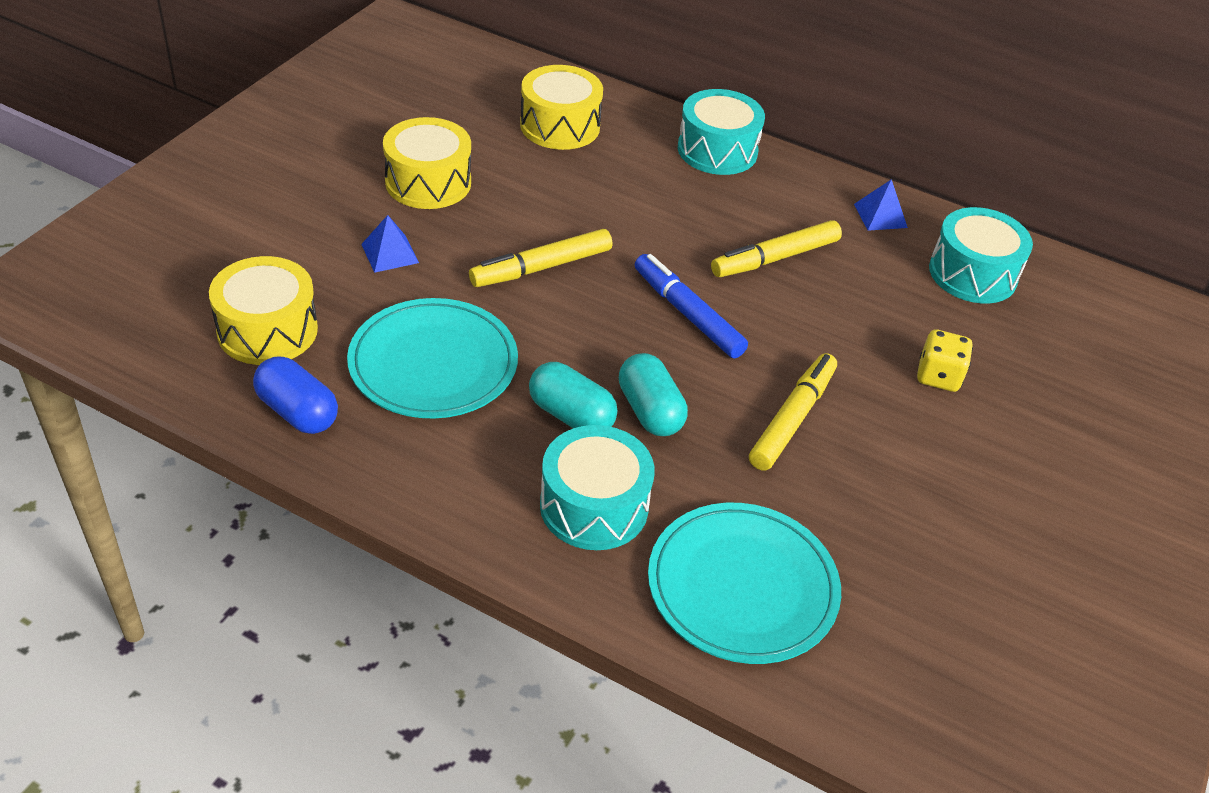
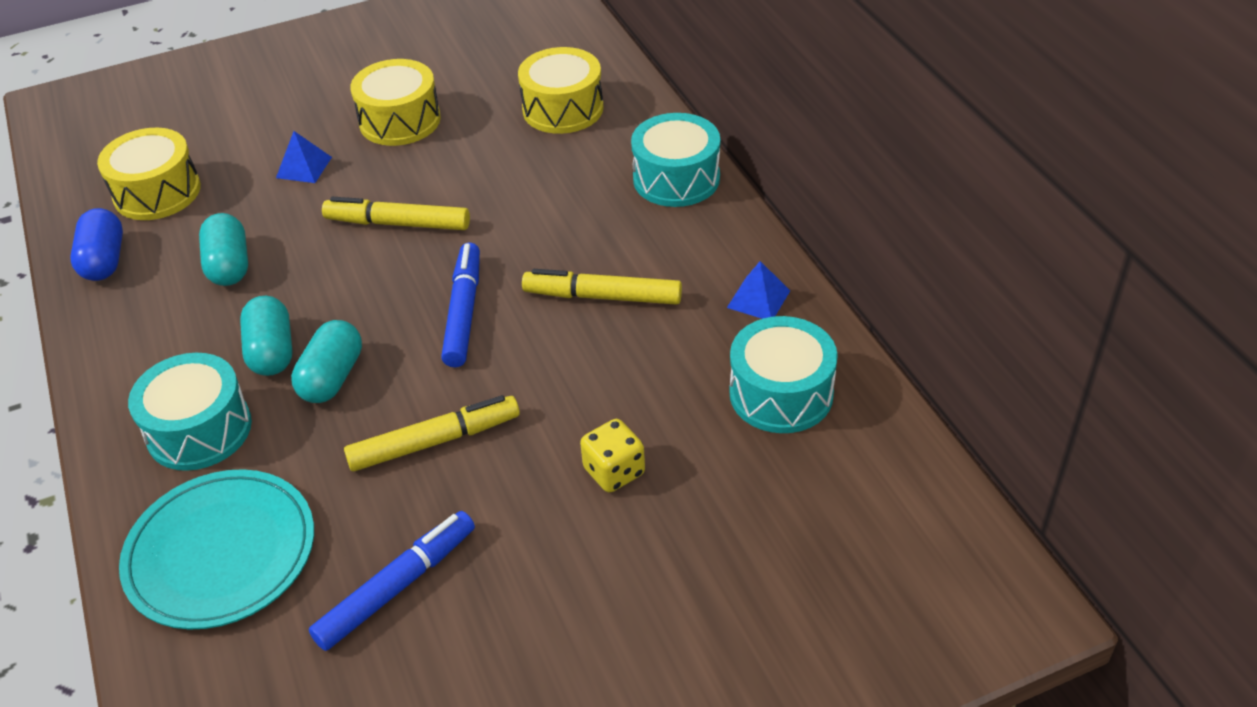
camera: 45 degrees right, 0 degrees up
(433, 363) = (229, 265): turquoise plate -> turquoise capsule
(902, 533) = (397, 587): none -> blue marker

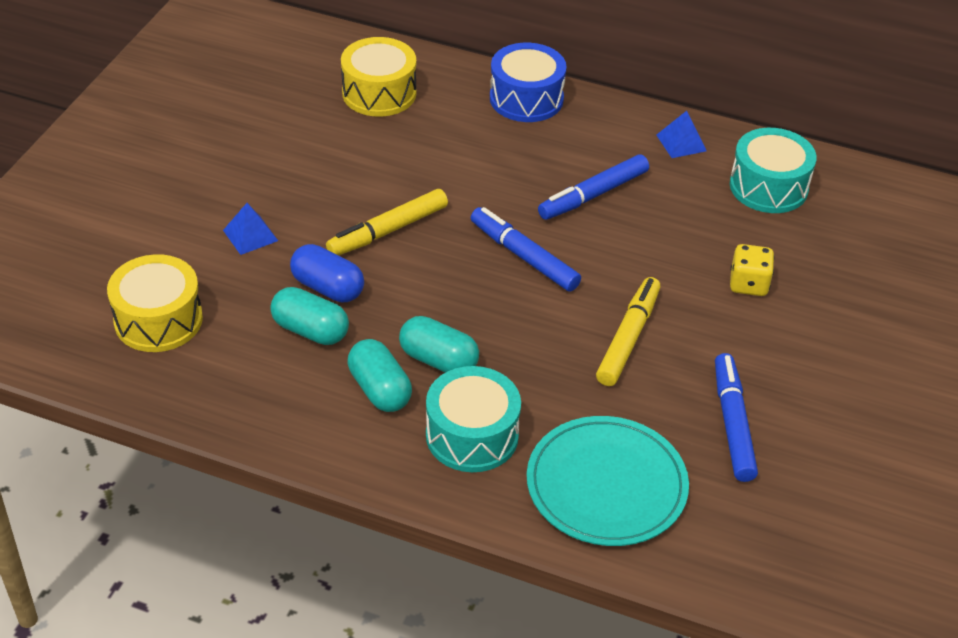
camera: 50 degrees left, 0 degrees up
(104, 260) = (202, 389): blue capsule -> blue capsule (328, 288)
(332, 377) = (505, 347): turquoise capsule -> turquoise capsule (379, 389)
(400, 121) = (270, 163): yellow drum -> none
(602, 296) = (593, 195): yellow marker -> blue marker
(676, 179) = (526, 99): turquoise drum -> blue drum

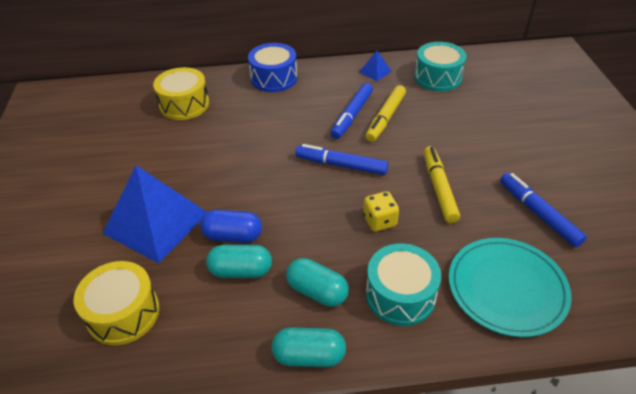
camera: 25 degrees left, 0 degrees up
(250, 235) = (156, 222): blue pyramid -> blue pyramid, size x2.39
(388, 231) = (247, 183): yellow marker -> yellow marker (385, 118)
(438, 360) = (340, 253): turquoise capsule -> turquoise capsule (309, 356)
(748, 284) = (474, 131): yellow dice -> yellow dice (379, 221)

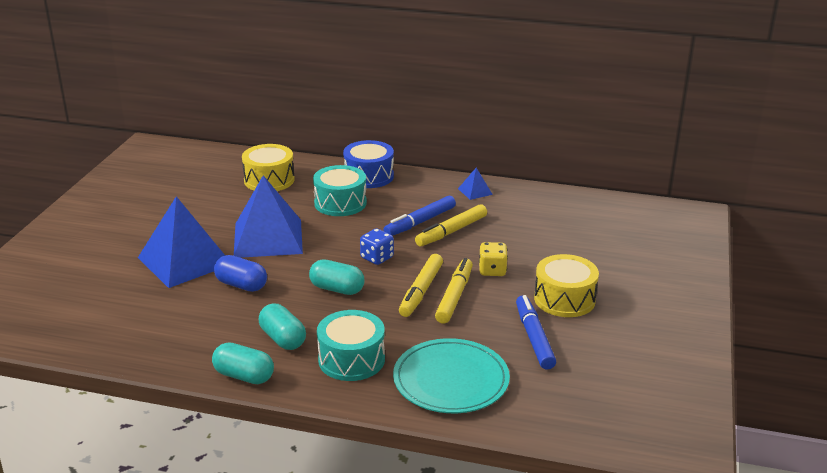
camera: 20 degrees right, 15 degrees down
(123, 313) = (120, 312): yellow drum -> yellow drum (564, 299)
(224, 171) = (268, 238): none -> blue pyramid
(241, 271) = (230, 309): turquoise capsule -> turquoise capsule (337, 289)
(341, 165) = (377, 258): blue marker -> blue dice
(379, 221) = (377, 306): yellow dice -> yellow dice (492, 270)
(406, 191) = (421, 291): none -> yellow marker
(437, 77) = (536, 210): turquoise drum -> turquoise drum (340, 203)

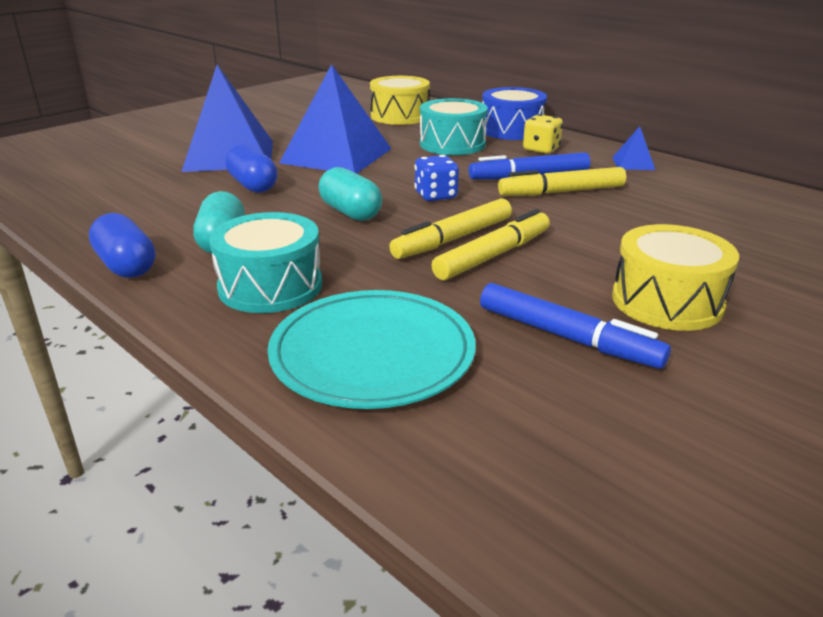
camera: 30 degrees right, 0 degrees up
(244, 376) = (126, 266): turquoise capsule -> blue capsule
(492, 270) = (579, 241): yellow dice -> yellow dice (541, 149)
(534, 338) = (567, 337): blue marker -> blue marker turned 105 degrees clockwise

